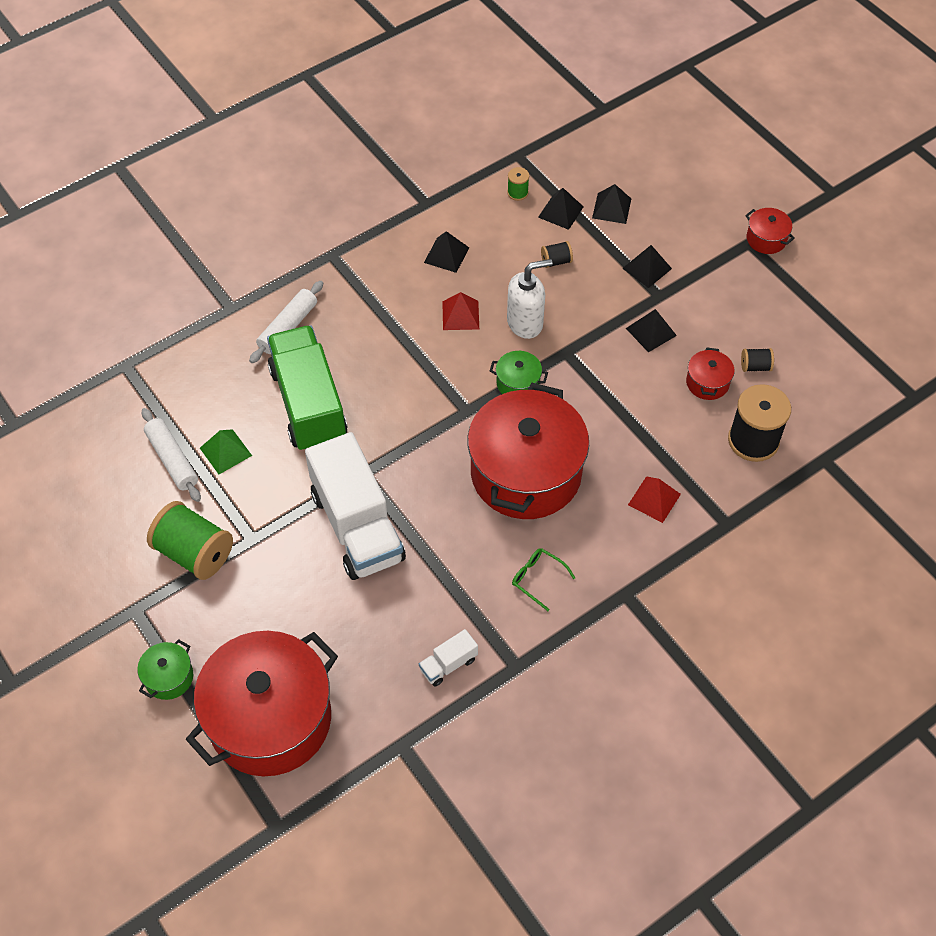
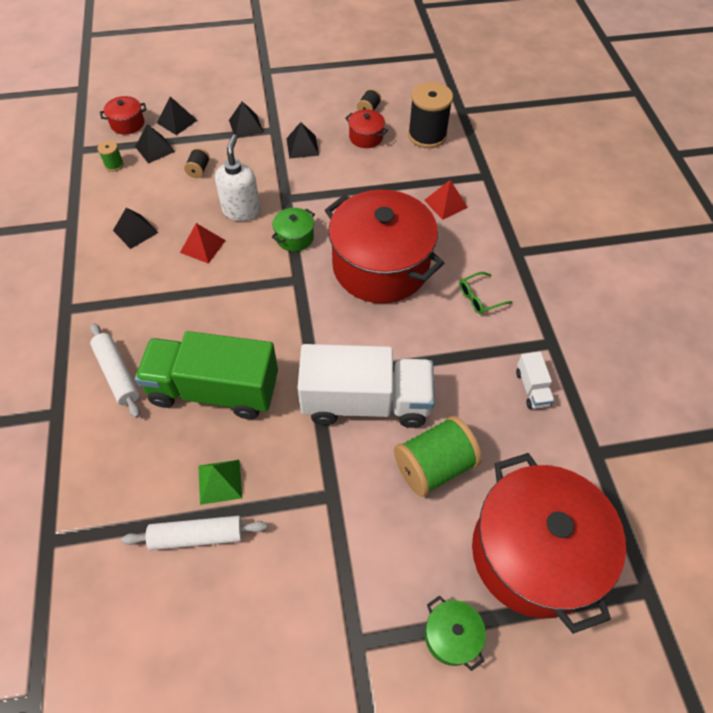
camera: 65 degrees left, 0 degrees up
(194, 553) = (319, 555): green spool -> green spool (434, 466)
(766, 239) = (269, 62): red pot -> red pot (127, 124)

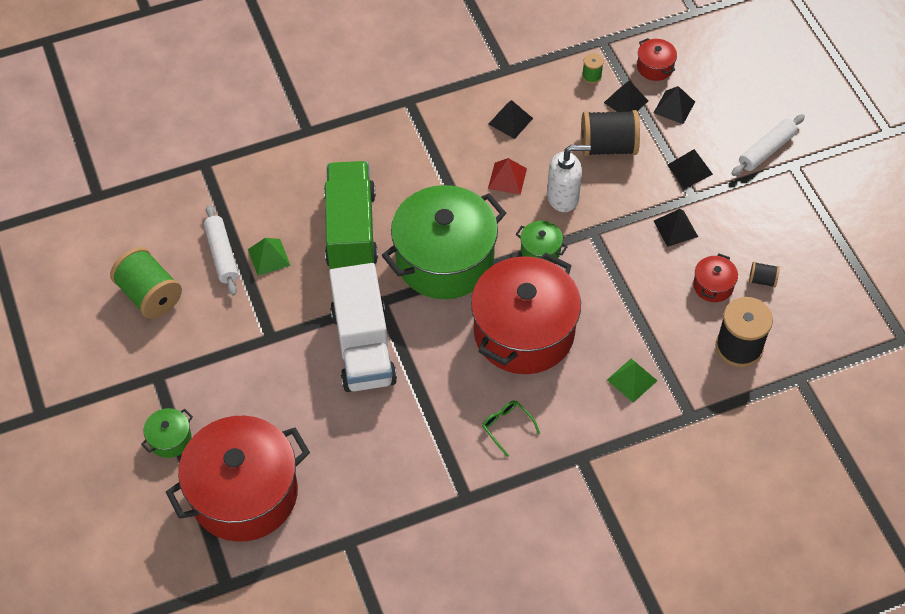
camera: 80 degrees right, 0 degrees up
(117, 374) = (352, 158): white rolling pin -> white rolling pin (766, 150)
(198, 170) = (608, 146): black spool -> black spool, size x2.15
(280, 312) = (445, 259): none -> green pot
(434, 466) = (310, 409): green spool -> green spool (150, 295)
(445, 203) = (632, 380): red pyramid -> green pyramid
(532, 388) = (407, 483): white truck -> none

